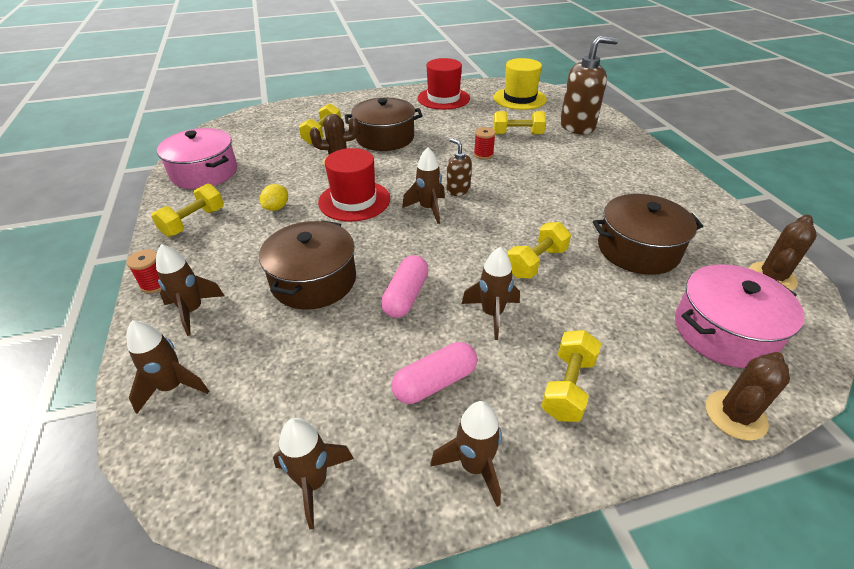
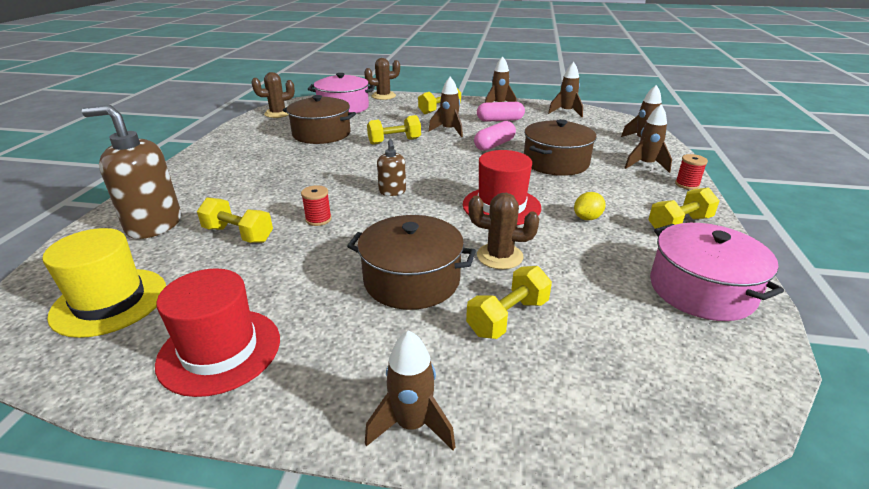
camera: 155 degrees left, 10 degrees down
(428, 209) = (436, 184): brown rocket -> brown rocket (412, 425)

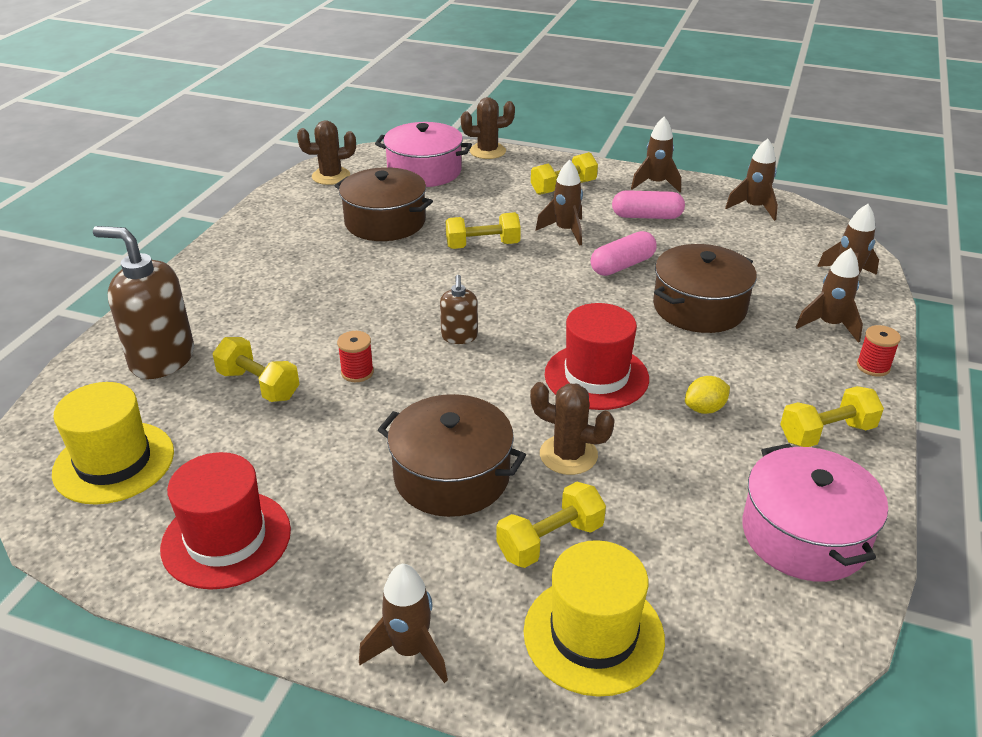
camera: 10 degrees right, 5 degrees up
(573, 386) = (593, 634): none -> yellow hat

